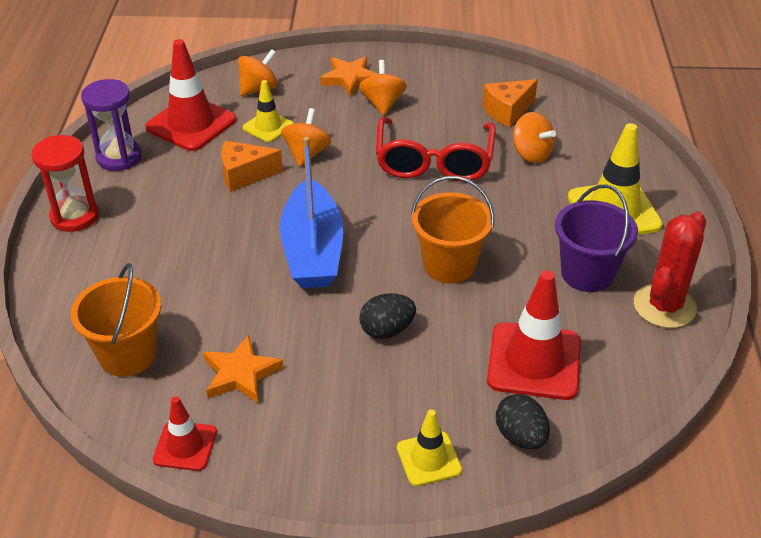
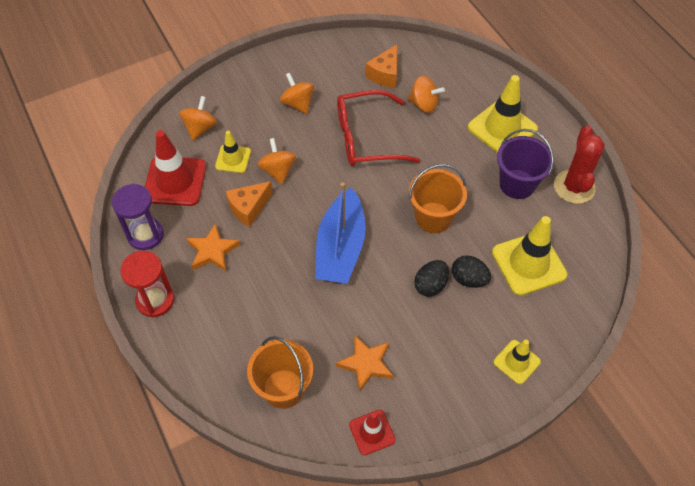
camera: 30 degrees left, 15 degrees up
(313, 250) = (340, 247): blue boat -> blue boat turned 45 degrees clockwise
(350, 79) = (259, 91): orange star -> orange star (212, 251)
(434, 161) = (367, 138): red glasses -> red glasses turned 105 degrees clockwise
(520, 437) = (555, 319): black egg -> black egg (469, 279)
(534, 361) = (529, 263): red traffic cone -> yellow traffic cone

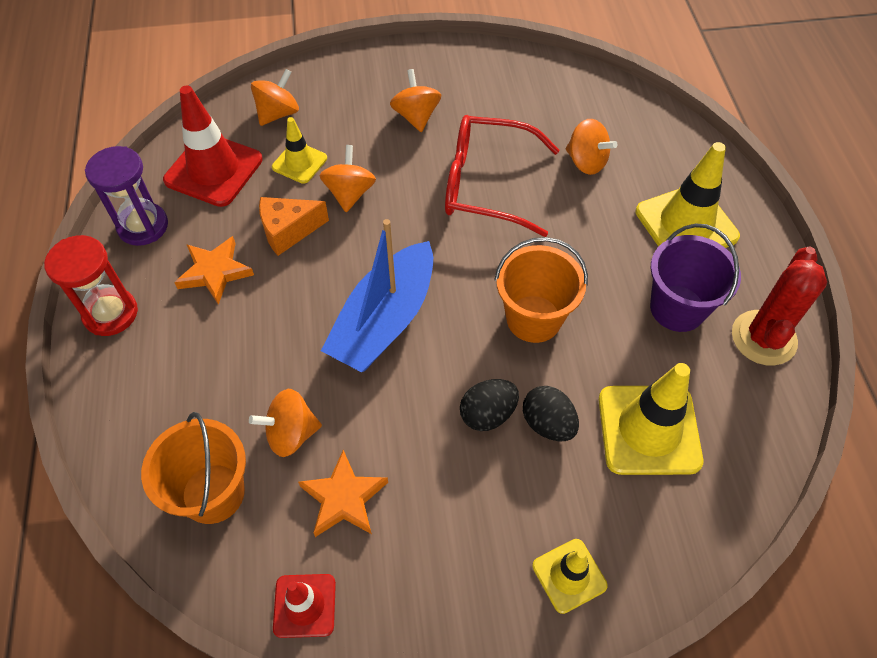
camera: 20 degrees right, 0 degrees up
(315, 337) = (291, 433): none -> orange spinning top
(385, 74) = (549, 110): orange cheese -> none

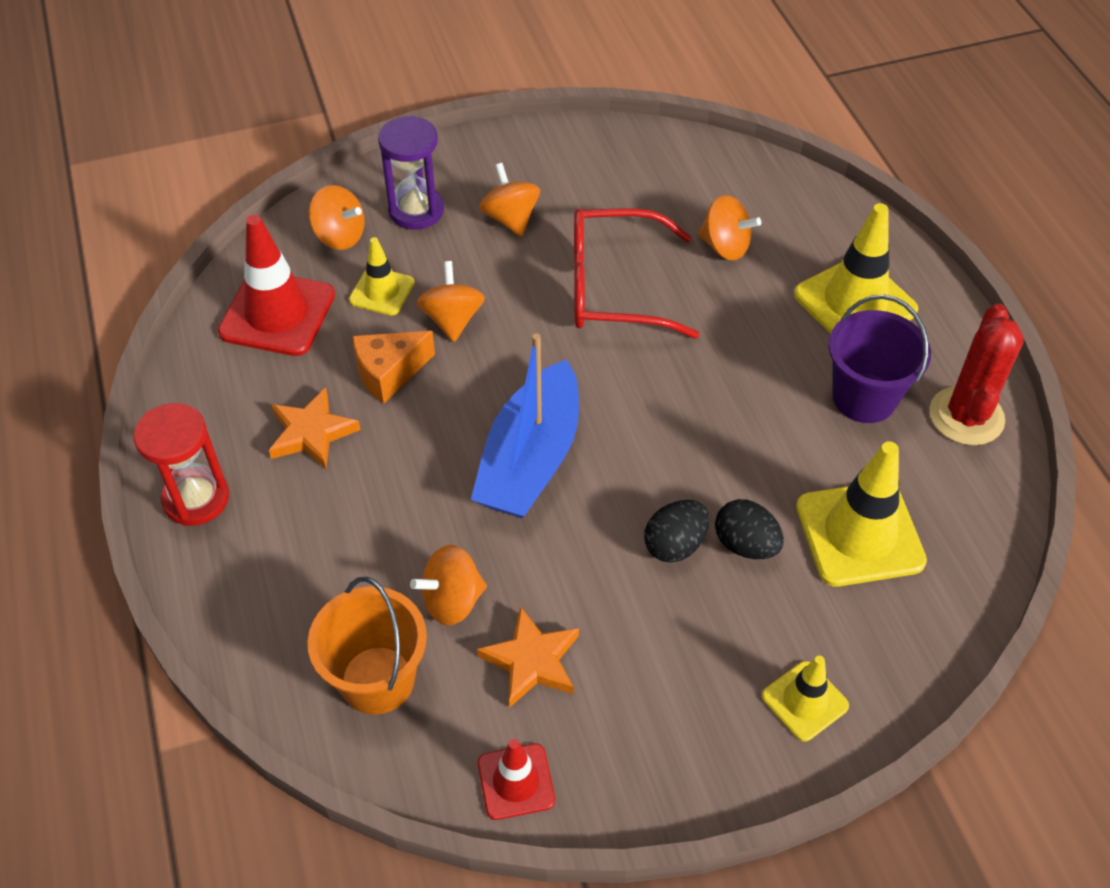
camera: 10 degrees left, 5 degrees down
(143, 226) = (207, 391): purple hourglass -> purple hourglass (416, 210)
(278, 113) = (339, 236): orange spinning top -> orange spinning top turned 90 degrees clockwise
(533, 319) = (703, 432): orange bucket -> none

